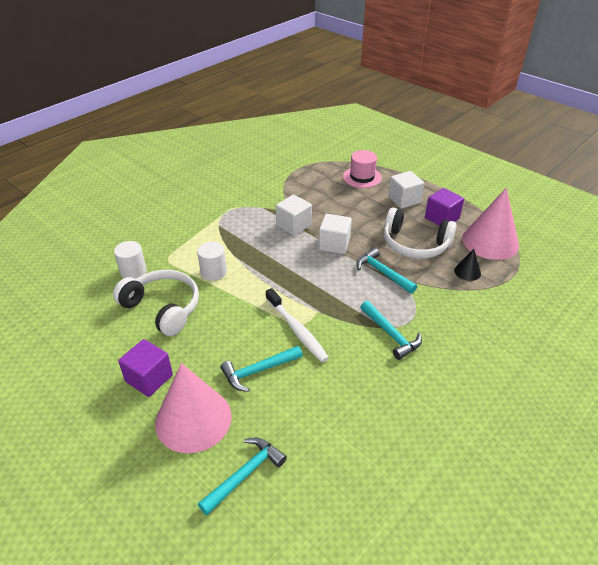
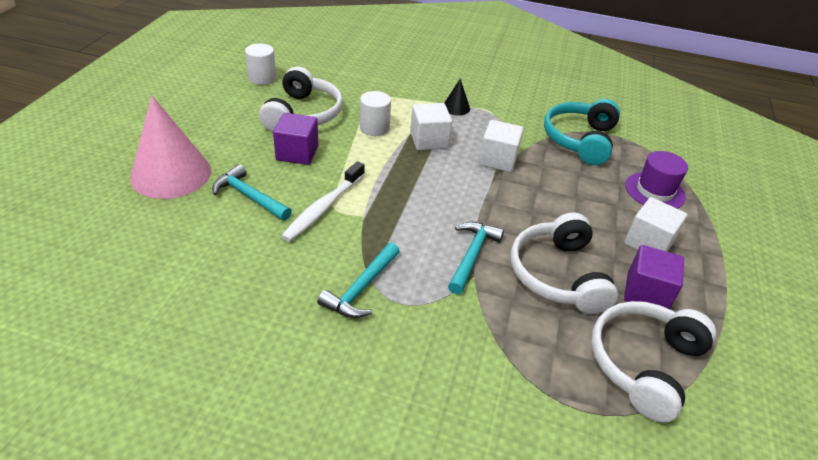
camera: 60 degrees right, 0 degrees up
(133, 271) = (341, 83): white cylinder -> white cylinder (262, 78)
(149, 378) = (210, 134): purple cube -> purple cube (297, 153)
(245, 474) = (114, 224): turquoise hammer -> none
(295, 182) = (580, 140): none -> turquoise headphones
(334, 244) = (492, 200): white cube -> white cube (429, 140)
(362, 177) = (655, 191): pink hat -> purple hat
(467, 272) = (545, 347): black cone -> black cone (456, 107)
(490, 241) = (644, 364): pink cone -> white headphones

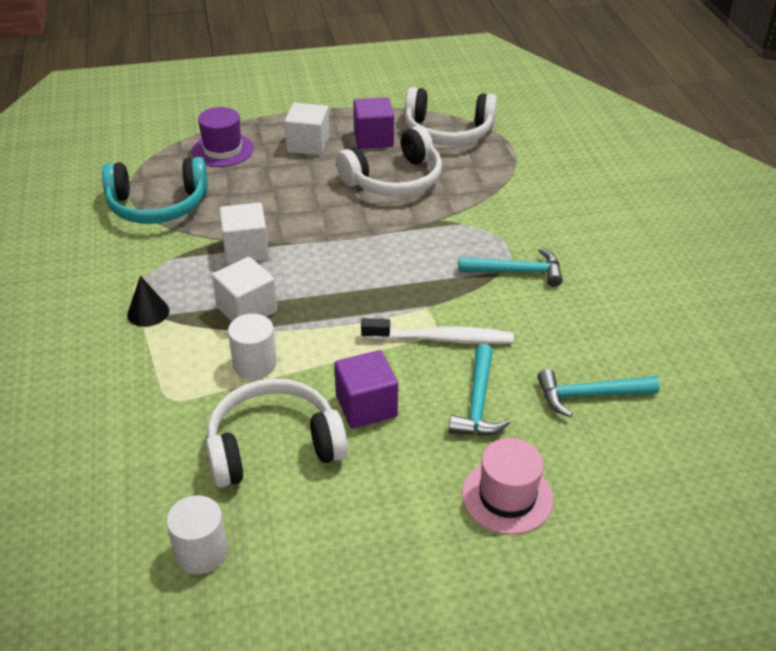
camera: 115 degrees left, 0 degrees up
(171, 174) = (507, 496): pink cone -> pink hat
(472, 255) = (415, 226): turquoise hammer -> turquoise hammer (589, 395)

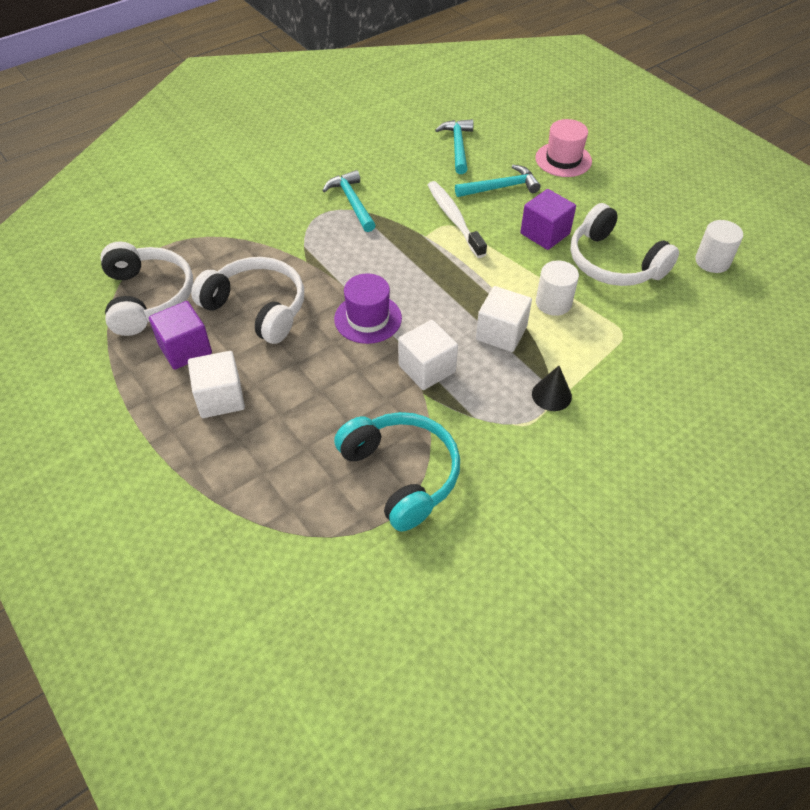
camera: 115 degrees left, 10 degrees up
(222, 150) = (266, 470): purple hat -> purple hat (368, 318)
(589, 395) = (458, 146): turquoise hammer -> turquoise hammer turned 150 degrees counterclockwise

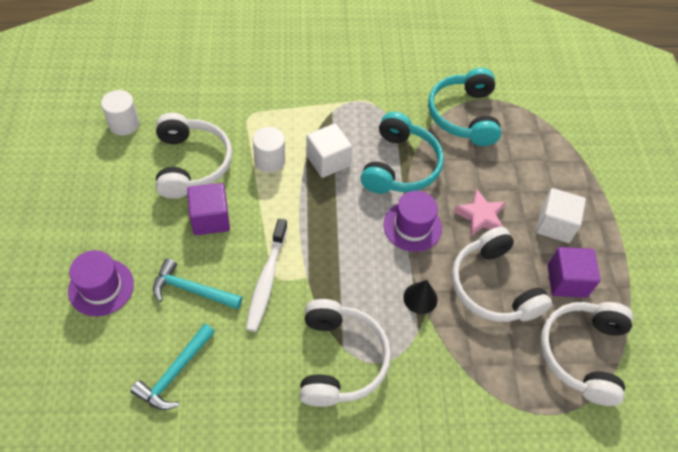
camera: 150 degrees left, 5 degrees up
(306, 363) = (480, 216): none -> pink star
(352, 202) = (339, 359): turquoise hammer -> white headphones
(427, 368) = (399, 166): white cube -> turquoise headphones
(551, 395) = (336, 107): black cone -> black cone (420, 298)
(563, 159) = (101, 287): pink hat -> purple hat

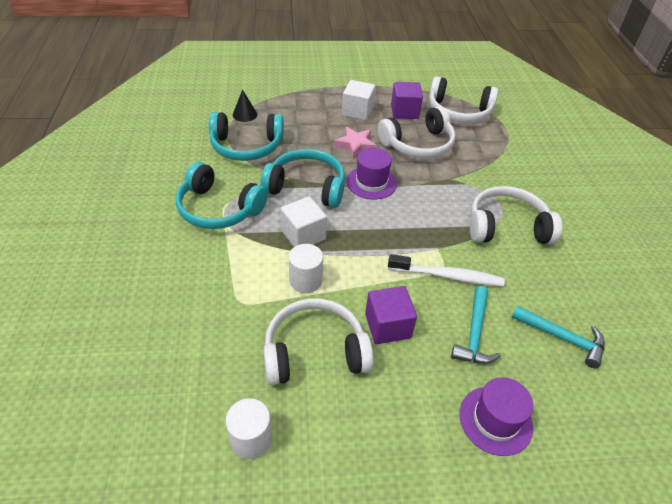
camera: 90 degrees left, 10 degrees down
(364, 97) = (219, 208): none -> turquoise headphones
(420, 298) = (438, 181): black cone -> black cone (244, 114)

